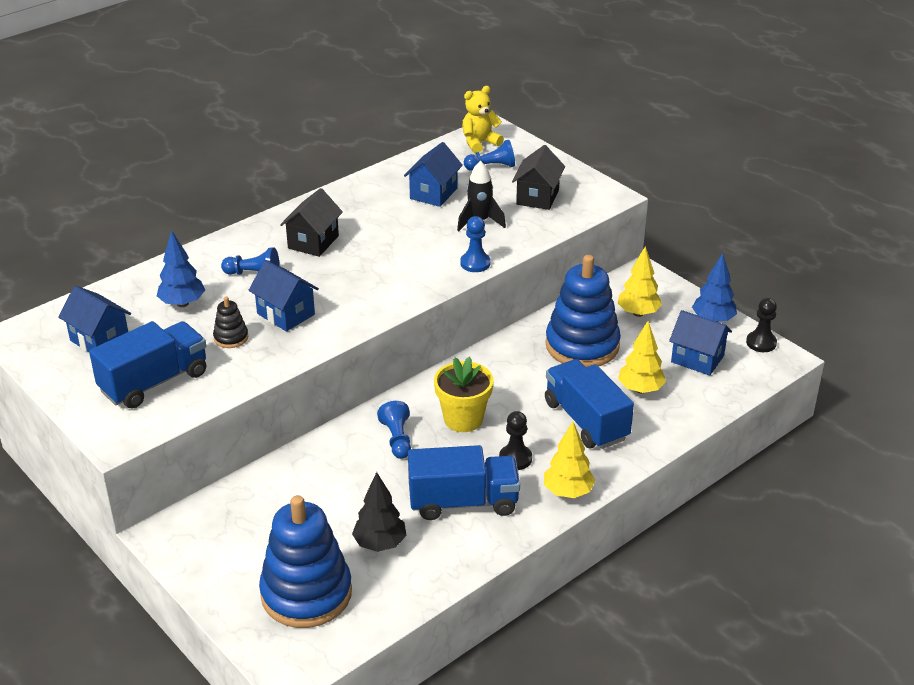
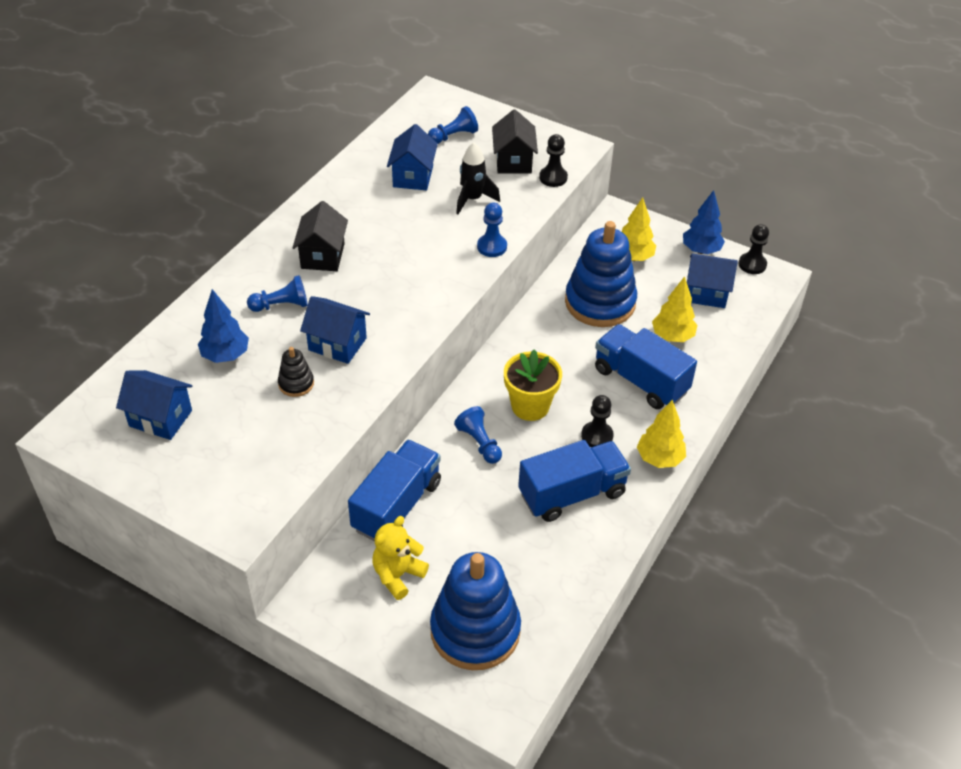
camera: 20 degrees left, 10 degrees up
(154, 382) = (244, 453): blue truck -> blue truck (397, 506)
(380, 544) = (517, 558): black tree -> none
(479, 143) = (428, 111): yellow teddy bear -> yellow teddy bear (398, 575)
(569, 217) = (553, 178): none -> black pawn

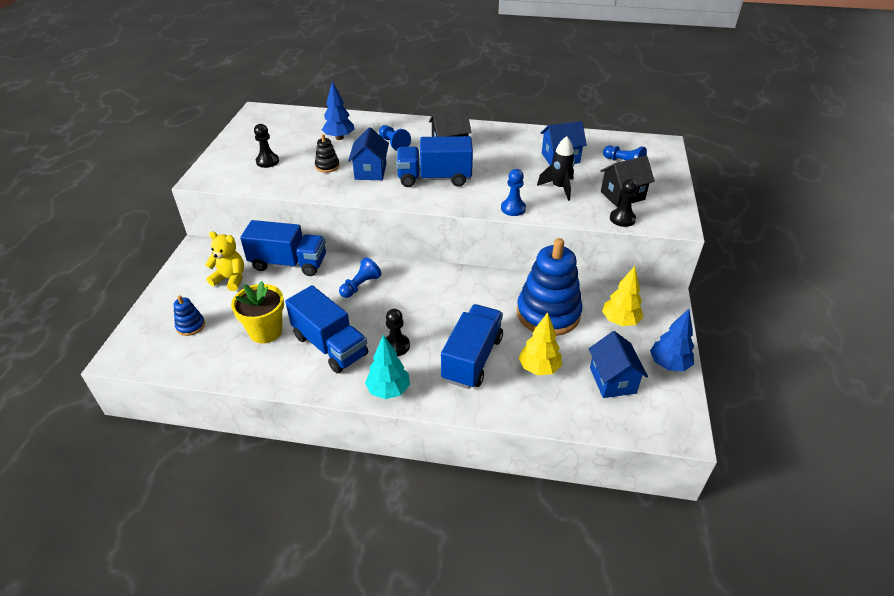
camera: 70 degrees right, 5 degrees down
(160, 418) = (280, 132): blue house -> none
(391, 290) = (434, 178): none -> blue truck
(475, 630) = (190, 326): blue stacking toy -> blue stacking toy, size x0.43
(530, 406) = (409, 302): yellow flower pot -> yellow flower pot (266, 331)
(659, 459) = (388, 390): yellow tree -> turquoise tree
(752, 264) = (682, 407): black pawn -> black pawn (267, 161)

